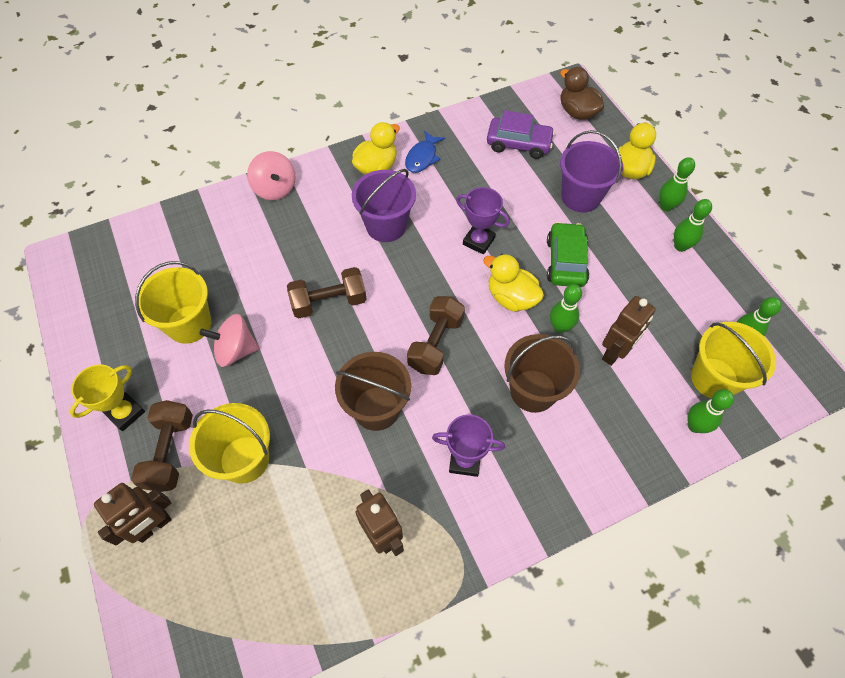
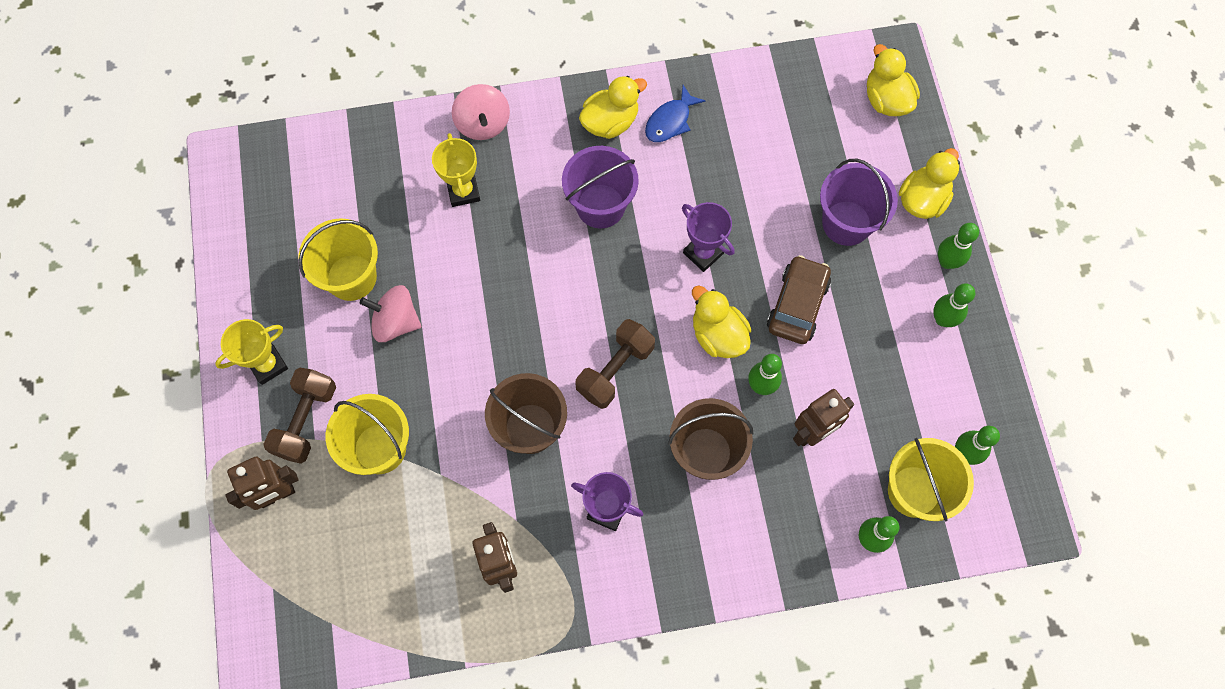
camera: 15 degrees right, 10 degrees up
(271, 239) = (463, 191): none -> yellow trophy
(329, 302) = (510, 289): brown dumbbell -> none
(518, 144) = (795, 129): purple car -> none
(566, 261) = (797, 305): green car -> brown car
(577, 112) = (886, 100): brown duck -> yellow duck

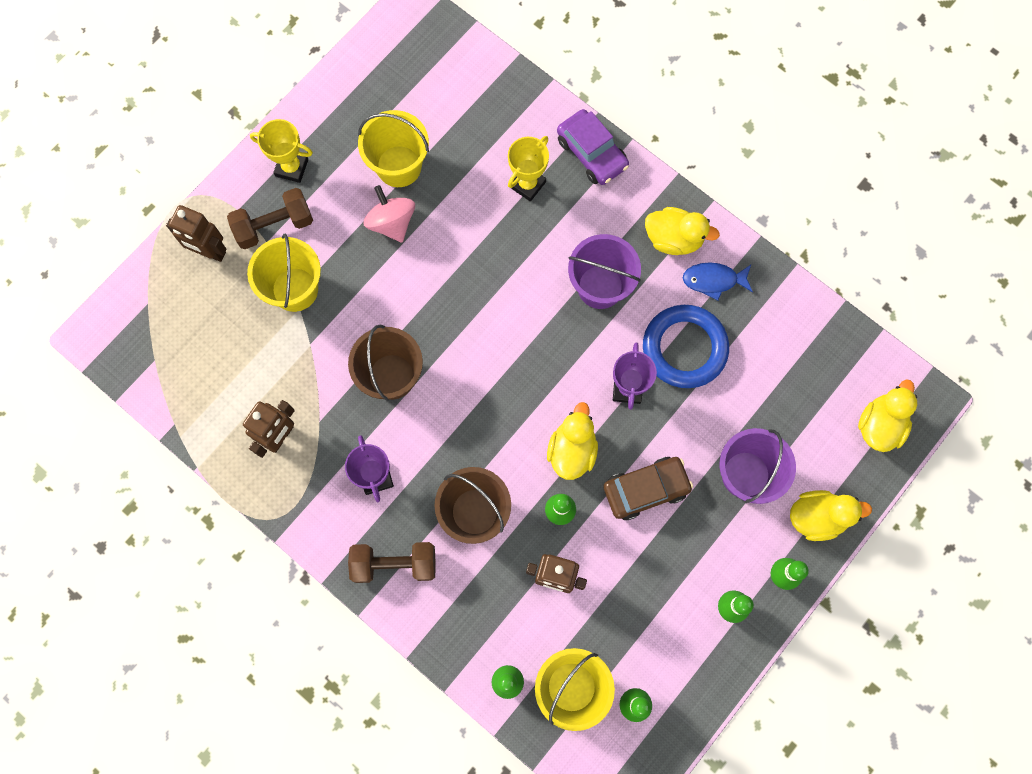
camera: 50 degrees right, 5 degrees up
(483, 123) = (591, 153): pink spinning top -> purple car
(615, 370) = (483, 399): brown dumbbell -> brown dumbbell (394, 564)
(706, 185) = (684, 348): none -> blue ring

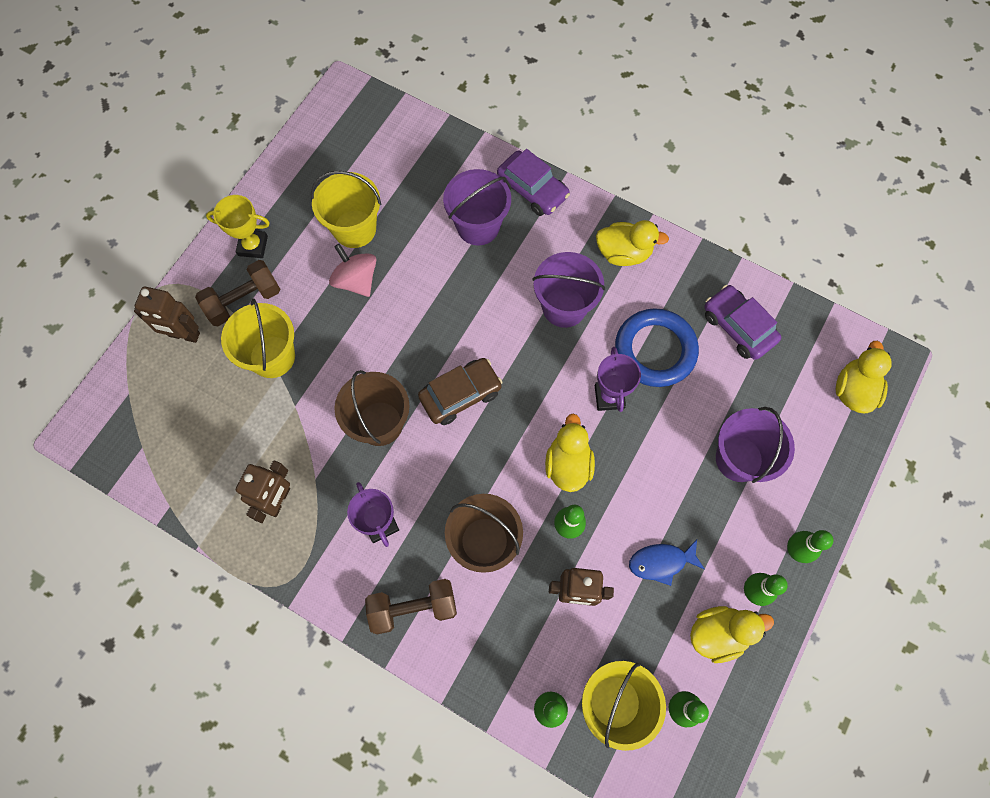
camera: 10 degrees left, 5 degrees down
(527, 184) = (478, 226): yellow trophy -> purple bucket
(646, 489) = (647, 489): brown car -> brown car (460, 395)
(713, 280) = (668, 284): blue fish -> blue fish (661, 562)
(776, 338) = (738, 327): none -> purple car
(817, 517) = (816, 487): yellow duck -> yellow duck (718, 633)

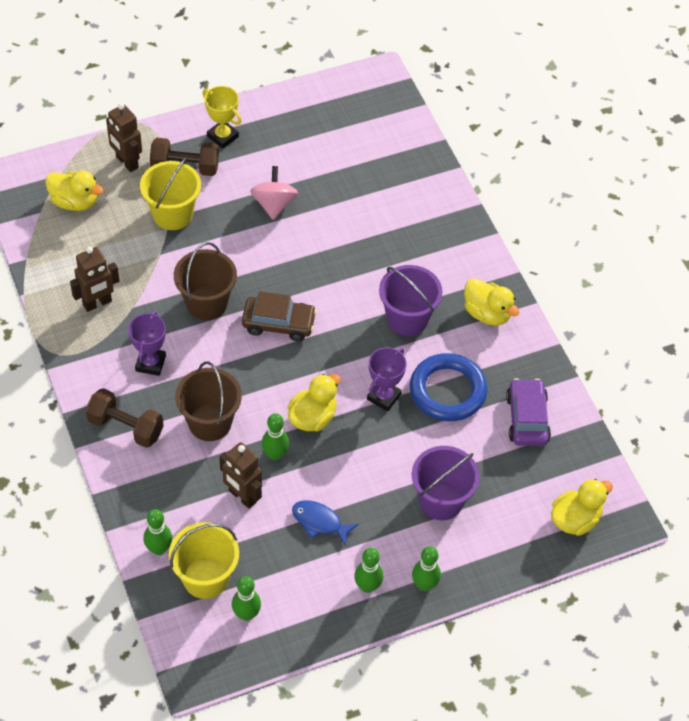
camera: 35 degrees right, 15 degrees down
(354, 229) = (303, 171): yellow bucket -> none
(478, 226) = (394, 226): purple bucket -> none
(532, 189) = (459, 228): purple car -> none
(718, 633) = (317, 592): yellow duck -> yellow duck (75, 202)

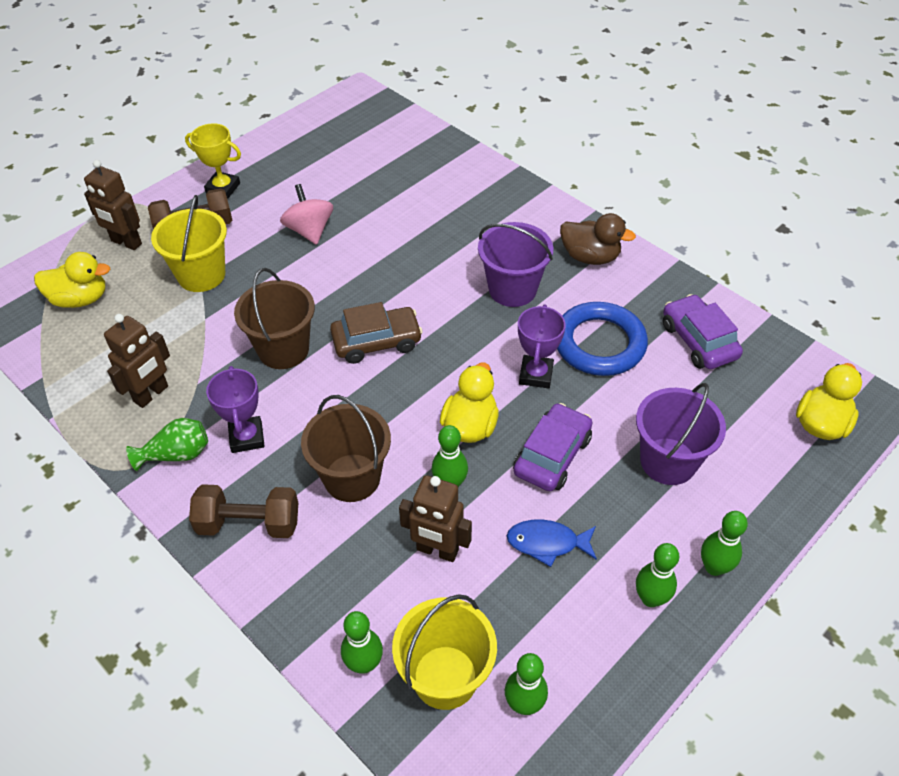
camera: 20 degrees left, 5 degrees down
(97, 357) = (176, 454): none -> green vase
(359, 463) = (552, 455): none -> purple car
(487, 313) = (590, 257): yellow duck -> brown duck

